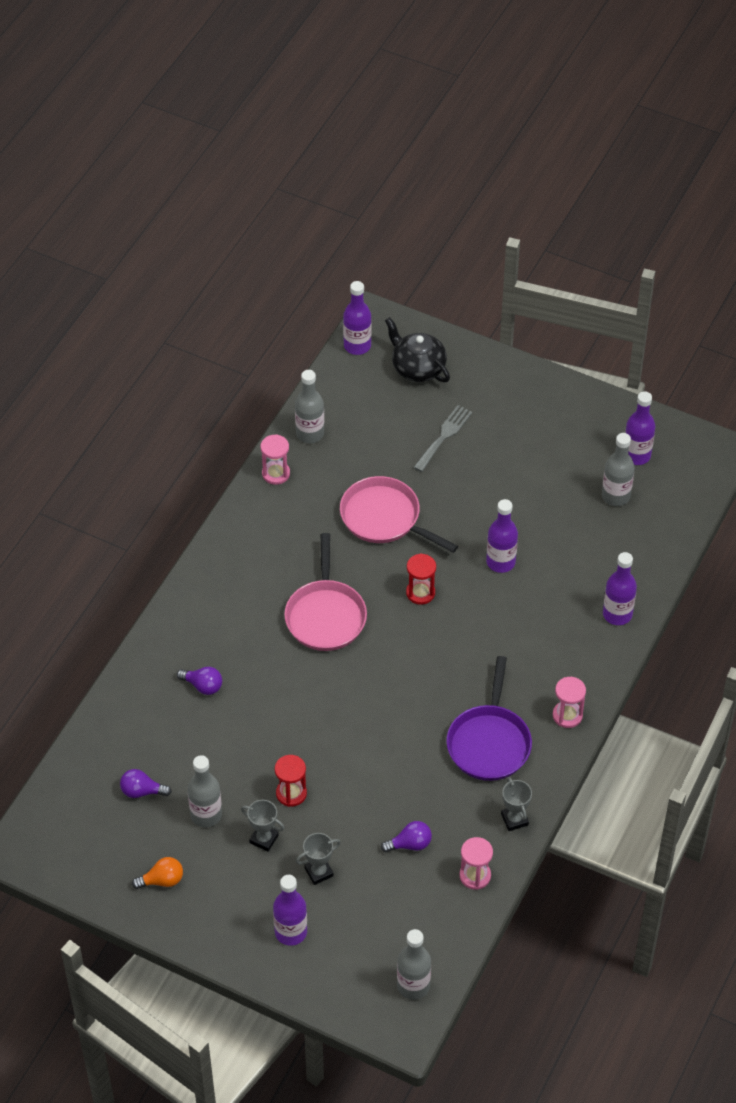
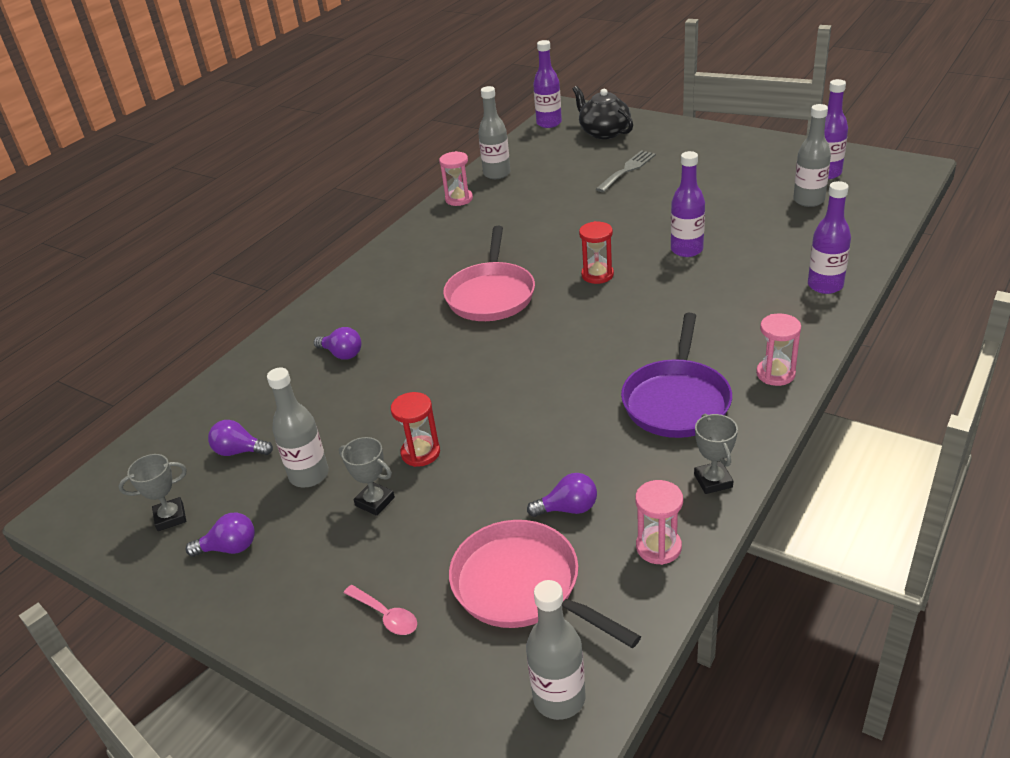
camera: 10 degrees right, 15 degrees down
(162, 880) = (229, 548): orange light bulb -> purple light bulb
(291, 932) = (386, 616): purple bottle -> pink spoon
(318, 872) = (439, 540): grey trophy -> grey trophy (170, 517)
(384, 518) = (563, 223): pink pan -> pink pan (522, 586)

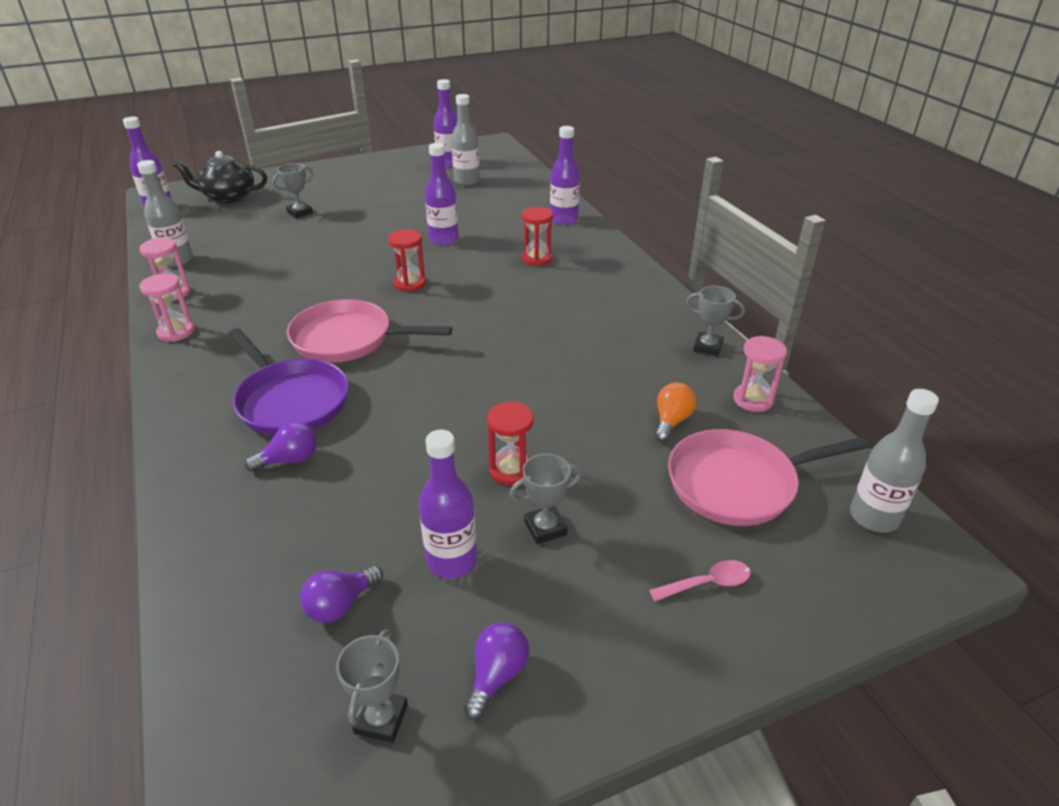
camera: 60 degrees left, 0 degrees up
(309, 475) = (452, 561): grey bottle -> purple bottle
(491, 295) = (348, 339): pink pan -> pink pan turned 150 degrees clockwise
(568, 508) = (671, 421): purple light bulb -> orange light bulb
(627, 170) = (300, 213): grey fork -> grey trophy
(676, 400) = (607, 321): purple pan -> purple pan (290, 401)
(728, 310) = (537, 259): none -> red hourglass
(775, 374) = (628, 276): pink hourglass -> pink hourglass (176, 332)

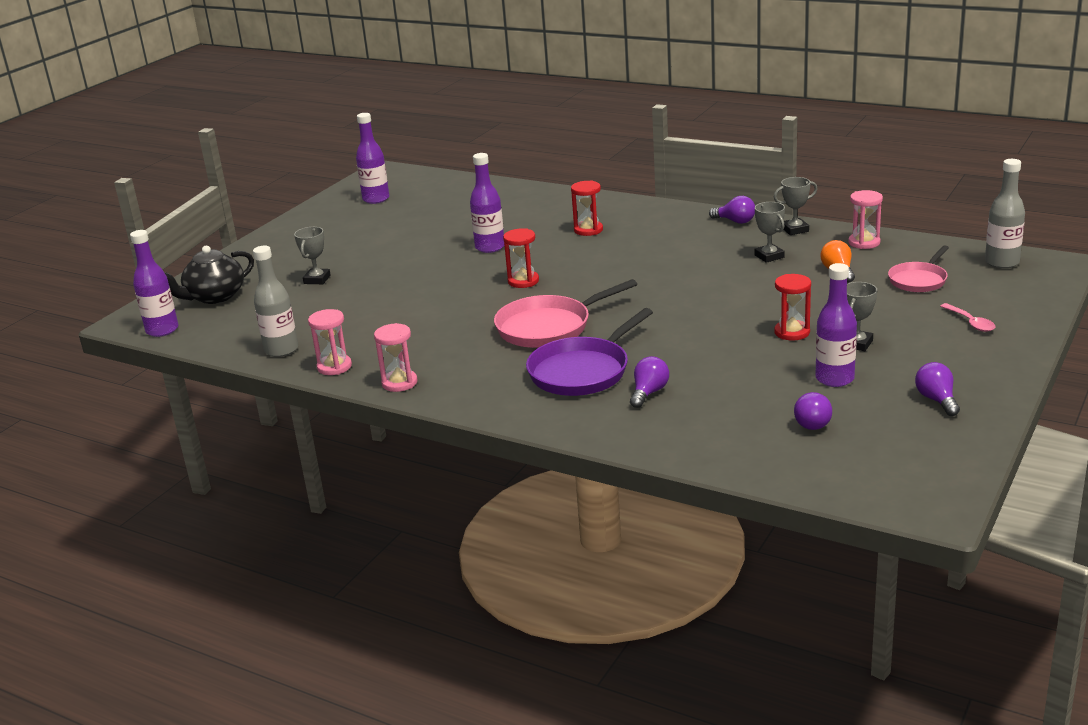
camera: 35 degrees left, 10 degrees down
(290, 401) = (582, 371): purple pan -> purple pan turned 120 degrees clockwise
(381, 719) = (913, 440): grey trophy -> grey trophy (769, 256)
(467, 181) = (421, 205): grey bottle -> none
(564, 220) = (558, 200): purple bottle -> none
(668, 310) = (735, 221): none -> purple light bulb
(707, 583) = (970, 322): pink spoon -> pink spoon turned 120 degrees clockwise
(738, 483) = (919, 280): pink pan -> pink pan, size x0.62

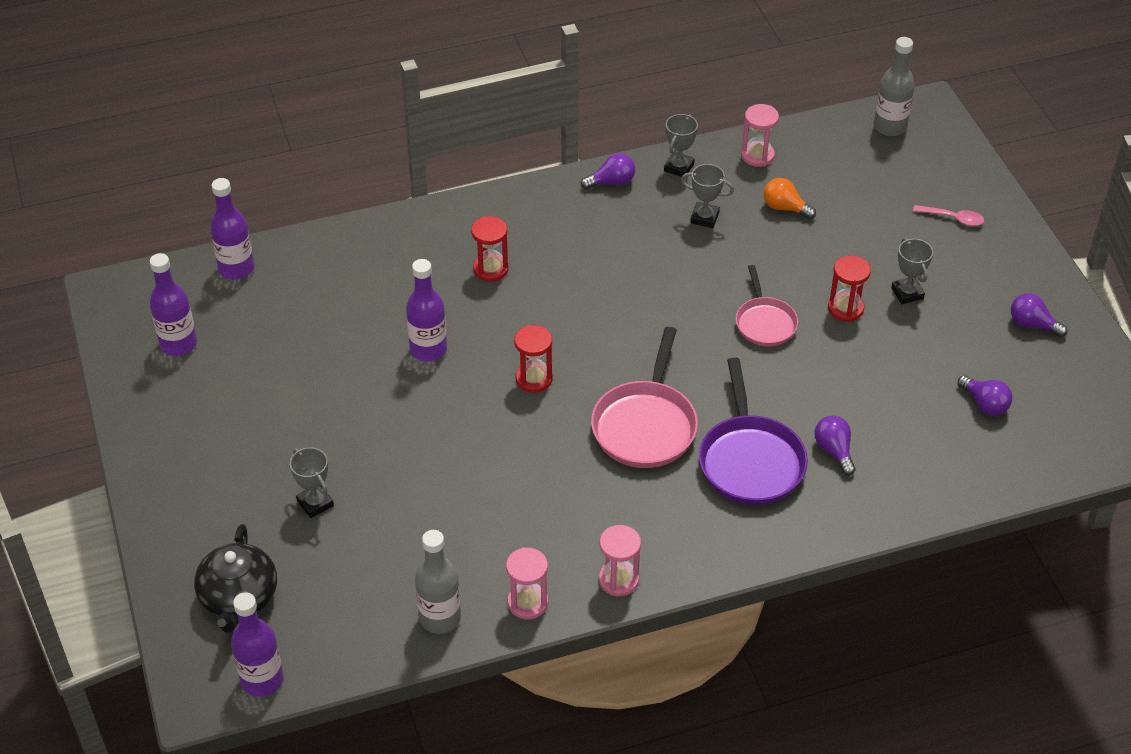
camera: 50 degrees left, 20 degrees up
(834, 379) = (941, 345): purple bottle -> purple bottle (236, 269)
(919, 280) = (857, 185): pink pan -> pink pan (764, 322)

